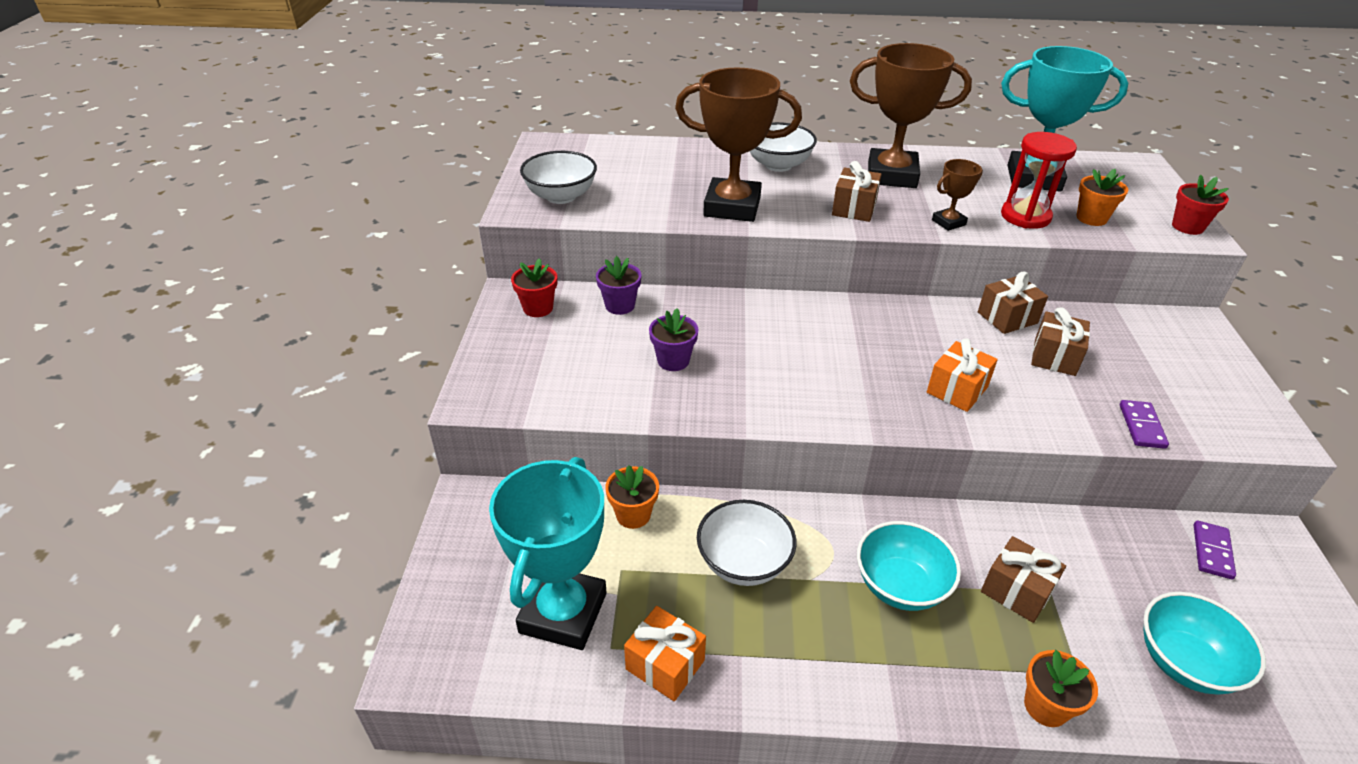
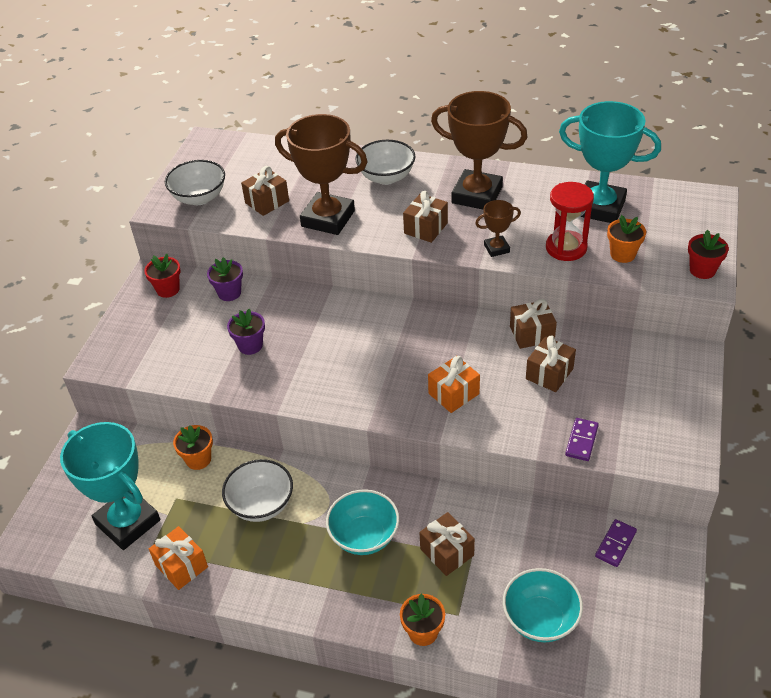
camera: 15 degrees right, 5 degrees up
(563, 613) = (128, 522): turquoise trophy -> turquoise trophy turned 75 degrees counterclockwise
(648, 195) = (267, 202): none -> brown gift

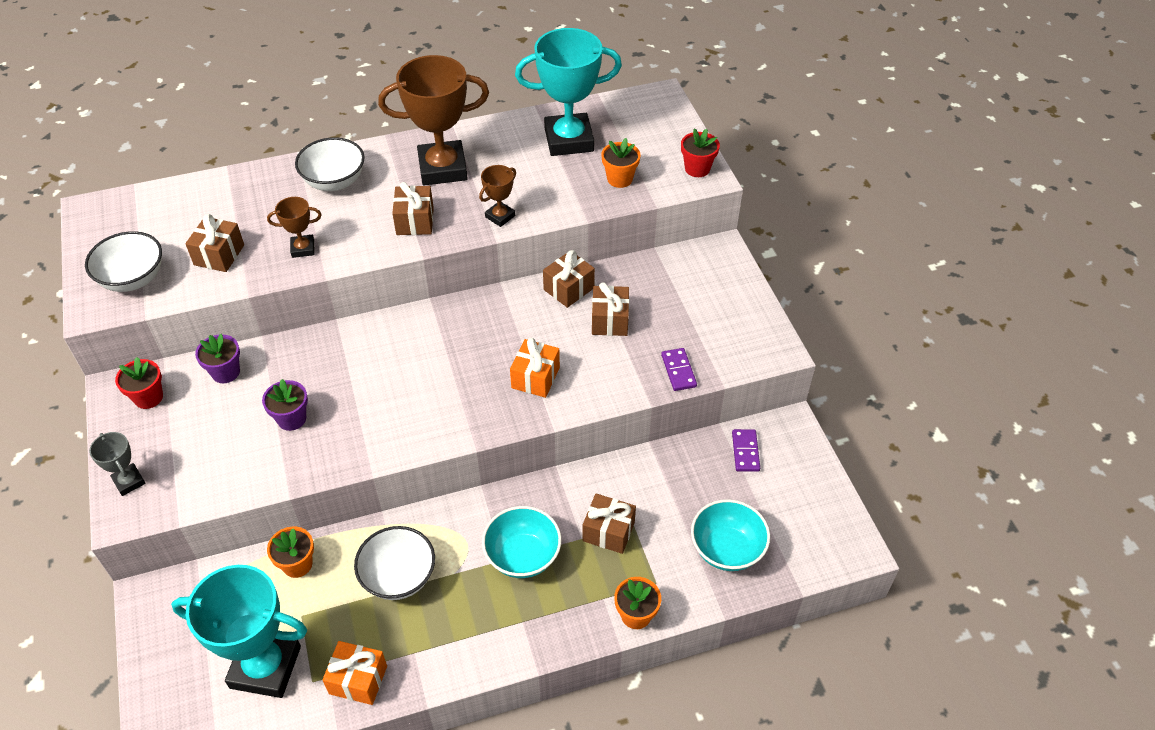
camera: 35 degrees left, 5 degrees up
(116, 342) = (129, 481): none -> grey trophy
(328, 218) = (303, 248): brown trophy -> brown trophy, size x0.47
(566, 248) = (565, 191): red hourglass -> none

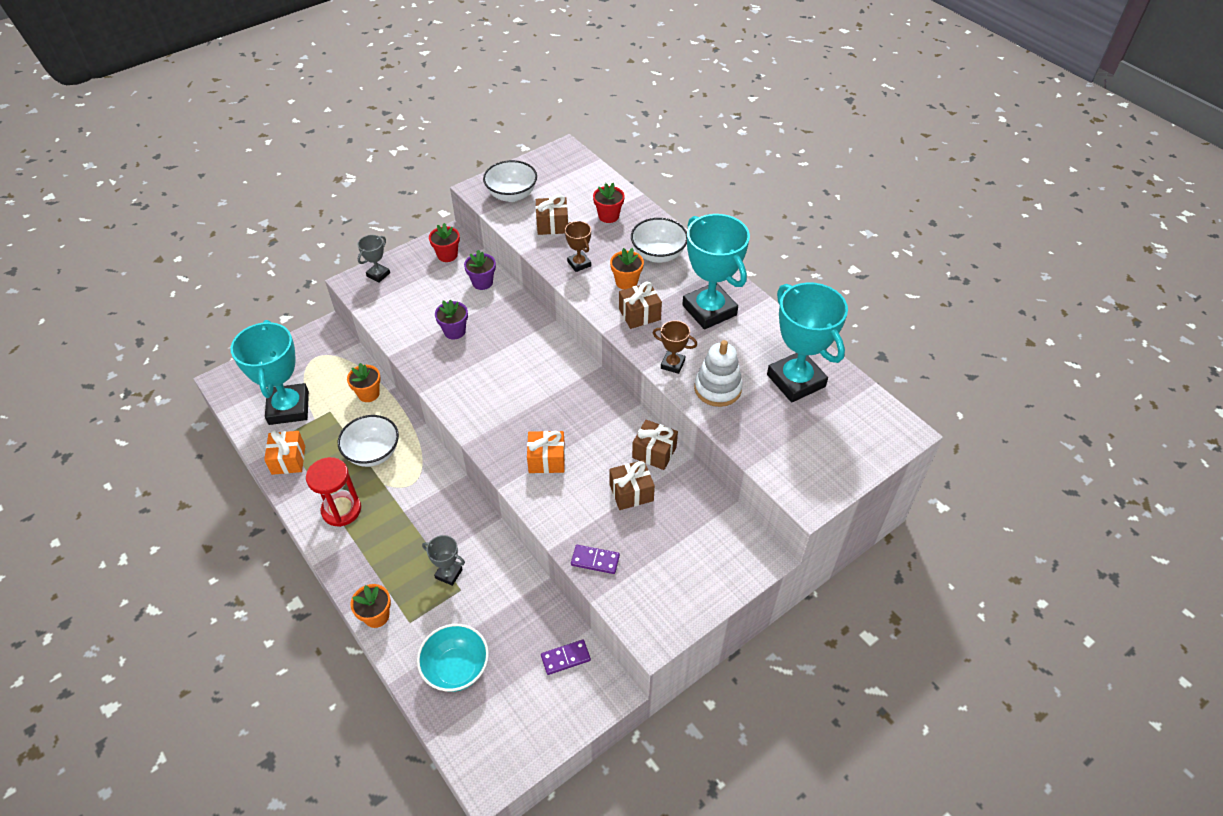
camera: 70 degrees right, 0 degrees up
(442, 168) = (709, 310): brown trophy -> turquoise trophy
(470, 627) = (341, 510): none -> red hourglass
(523, 556) = (410, 522): turquoise bowl -> none
(550, 194) = (717, 388): none -> white stacking toy
(608, 531) = (449, 574): brown gift -> grey trophy
(619, 179) = (766, 432): orange flower pot -> orange flower pot (626, 282)
(678, 371) = (595, 560): purple domino -> purple domino turned 45 degrees clockwise
(697, 168) = (816, 488): red flower pot -> red flower pot (608, 216)

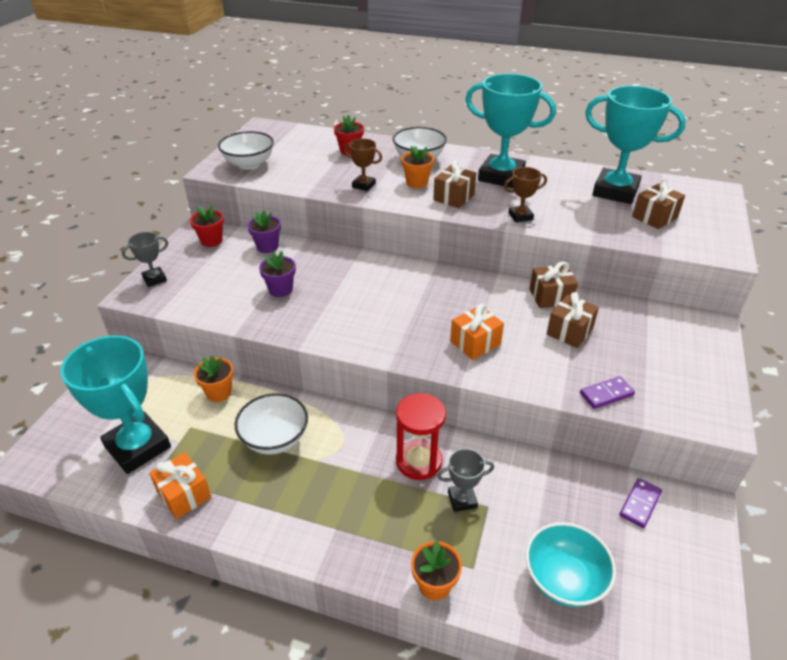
camera: 35 degrees left, 10 degrees down
(341, 510) = (293, 507): red hourglass -> red hourglass (418, 461)
(378, 274) = (154, 279): grey trophy -> grey trophy turned 60 degrees clockwise
(552, 225) = (309, 170): brown gift -> brown gift (654, 217)
(717, 388) = (572, 217): white stacking toy -> none

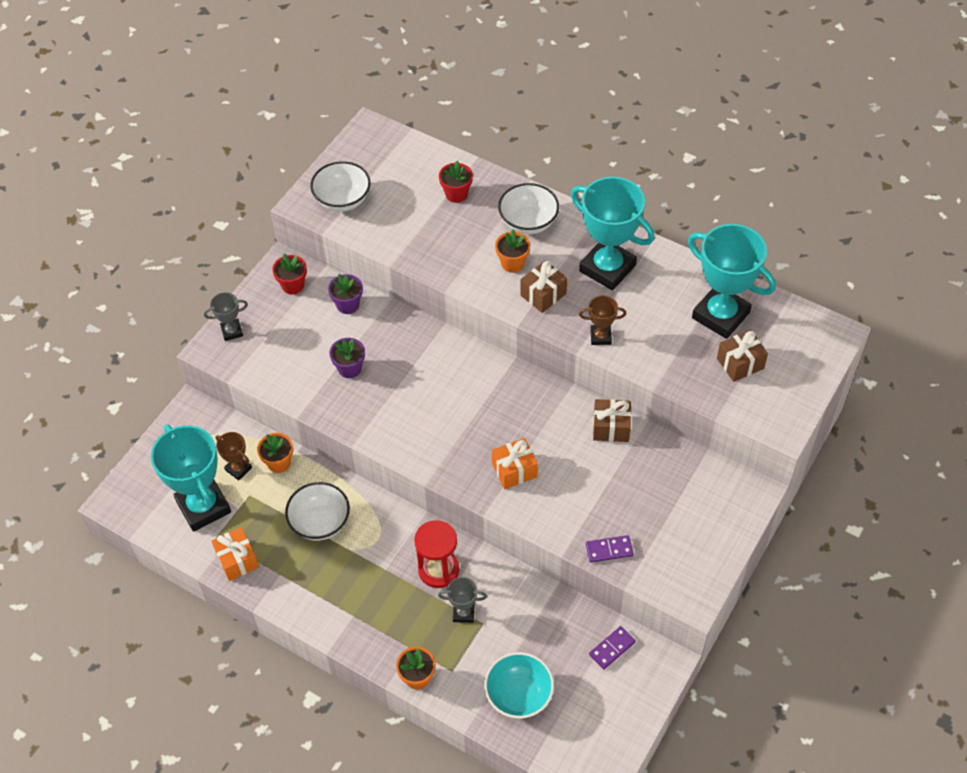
camera: 15 degrees right, 15 degrees up
(363, 185) = (455, 258): brown trophy -> brown trophy (238, 469)
(569, 331) = (609, 474): brown gift -> none

